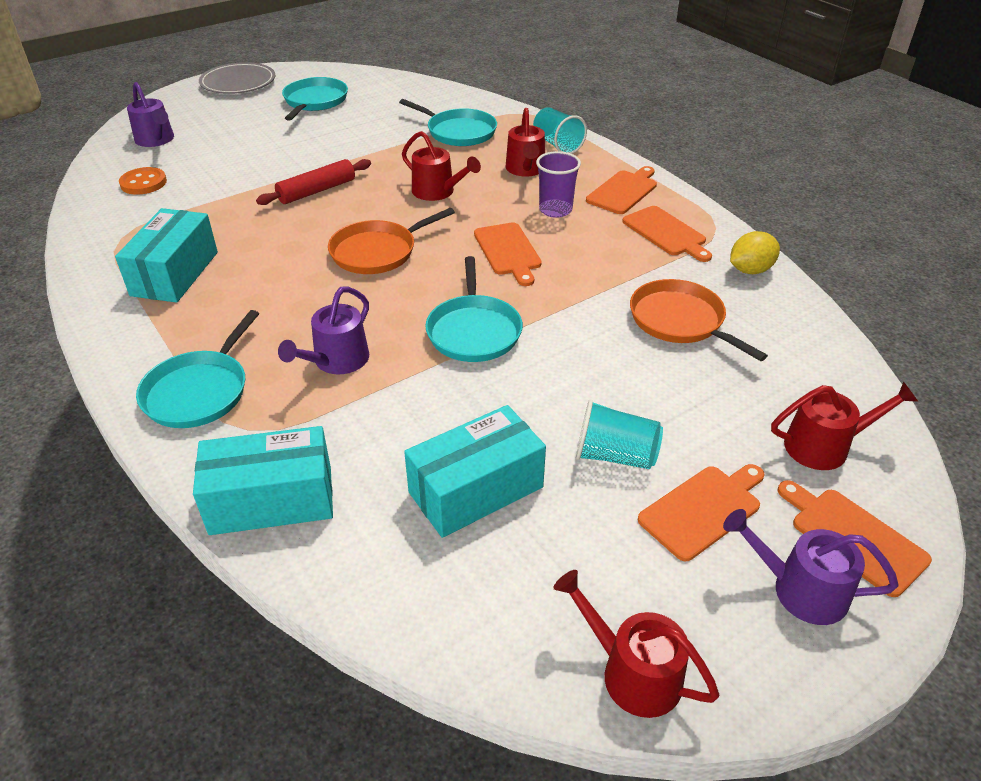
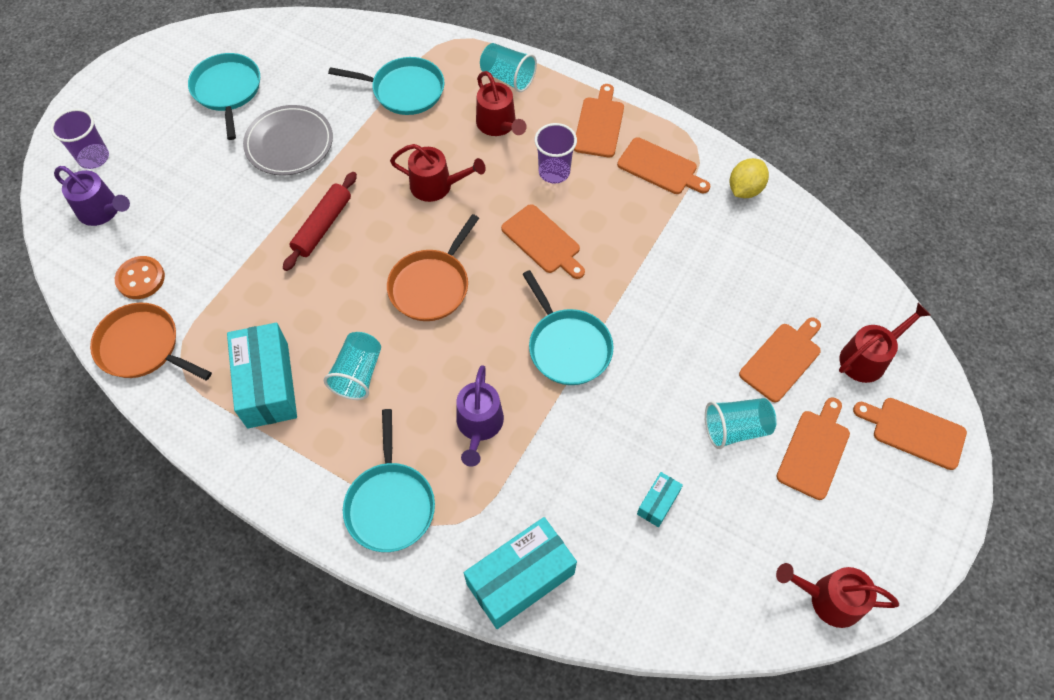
camera: 25 degrees left, 20 degrees up
(180, 112) = (94, 157): none -> purple cup
(238, 83) = (121, 87): grey plate -> grey plate (289, 143)
(258, 290) = (358, 374): none -> turquoise cup
(476, 490) = (658, 503): turquoise box -> turquoise box, size x0.48
(680, 321) = (718, 270): orange pan -> orange pan (142, 347)
(711, 414) = (782, 359): none -> orange cutting board
(800, 590) = (899, 489): purple watering can -> none

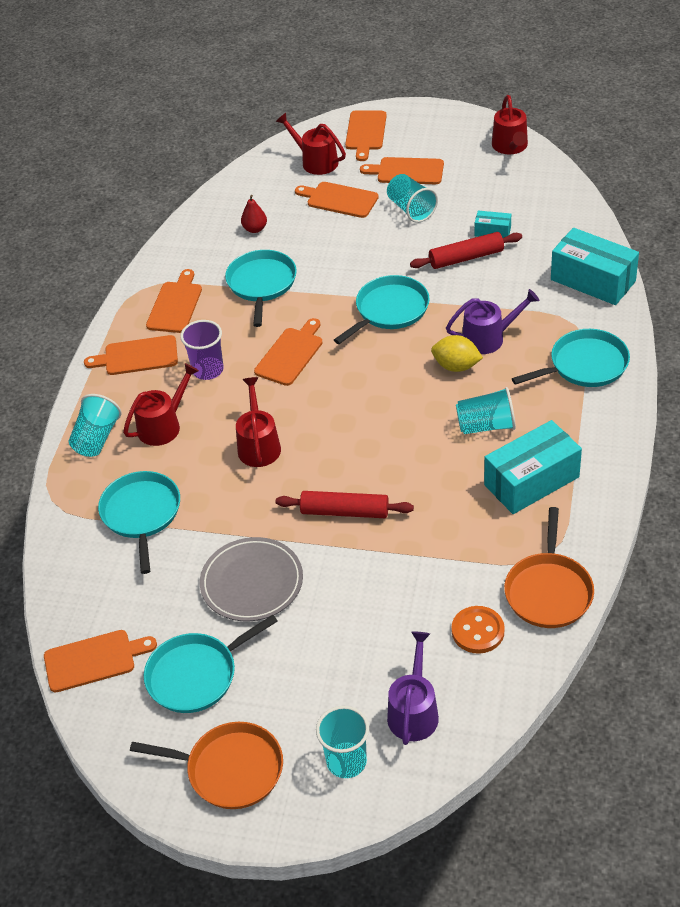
camera: 105 degrees left, 15 degrees down
(94, 157) = (346, 761): purple cup -> turquoise cup
(281, 37) = (94, 660): none -> orange cutting board
(431, 285) = (373, 410): orange pan -> orange pan (230, 769)
(622, 454) = (466, 258): none -> red rolling pin
(661, 245) = (261, 284): none -> turquoise pan
(745, 189) = (180, 251): yellow lemon -> yellow lemon (456, 366)
(757, 263) = (255, 229): none -> red pear

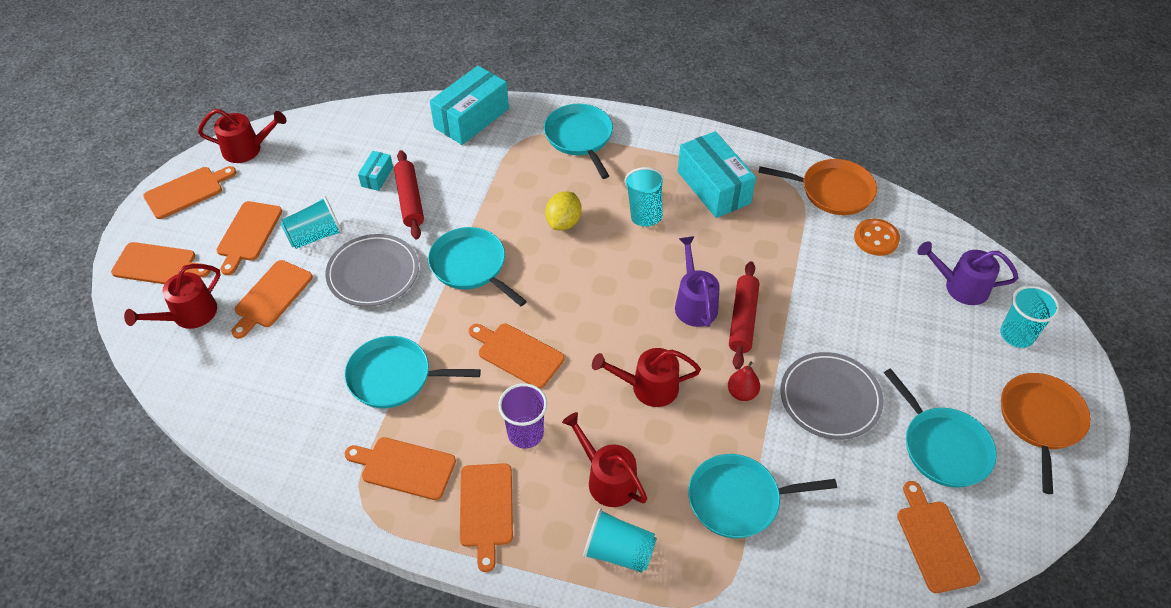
camera: 90 degrees left, 5 degrees up
(255, 229) = (291, 381): red pear -> red pear (742, 393)
(372, 251) = (373, 273): none -> grey plate
(450, 127) = (187, 191): none -> orange cutting board
(488, 338) = (530, 196): purple watering can -> purple watering can (694, 303)

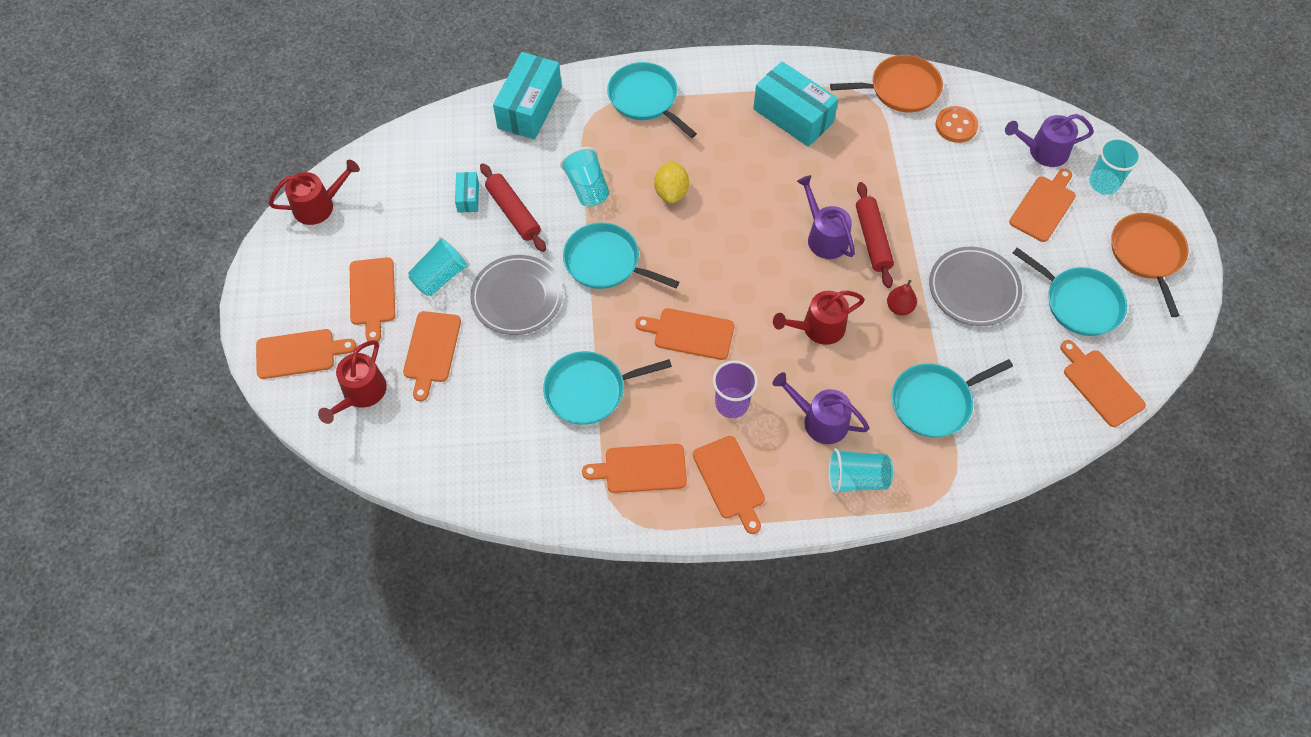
camera: 20 degrees left, 10 degrees up
(187, 191) = (283, 269): orange cutting board -> orange cutting board (1044, 206)
(607, 479) = (820, 421): red watering can -> purple watering can
(644, 209) = (740, 157): turquoise cup -> turquoise cup (587, 187)

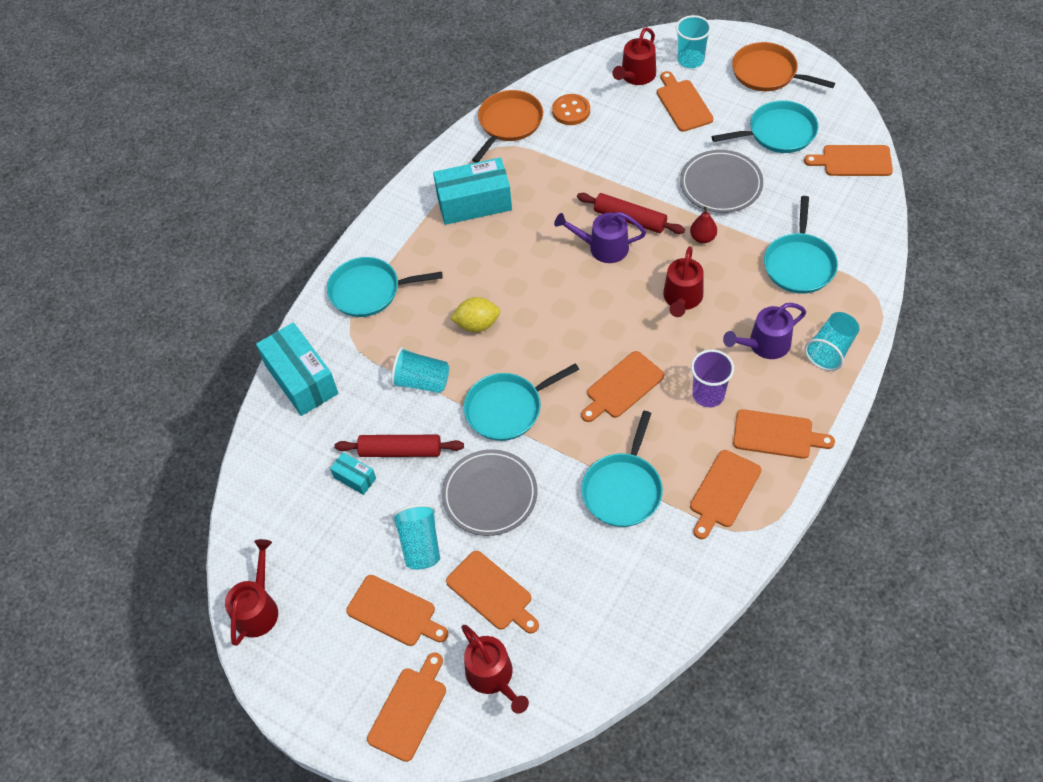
camera: 50 degrees left, 5 degrees down
(671, 192) = (477, 324): yellow lemon -> yellow lemon turned 45 degrees counterclockwise
(1043, 151) = (636, 76): purple watering can -> red watering can

